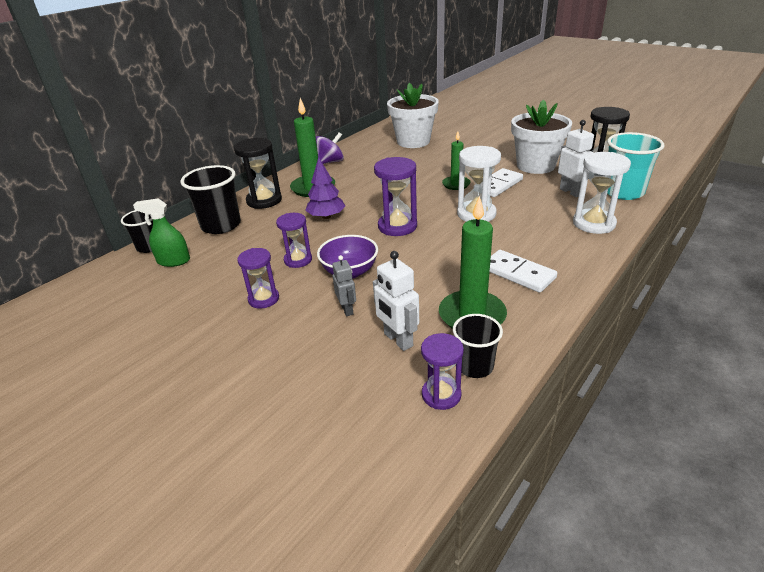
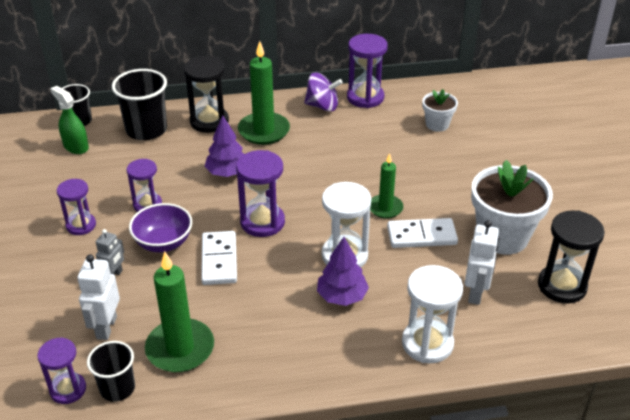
camera: 40 degrees right, 5 degrees up
(350, 148) = (365, 97): none -> purple hourglass
(413, 141) = (437, 124): white flower pot -> white flower pot, size x0.53
(512, 231) = (342, 296): none -> purple tree
(518, 273) = (273, 340): white domino -> white domino (219, 260)
(623, 192) = (528, 332): turquoise cup -> none

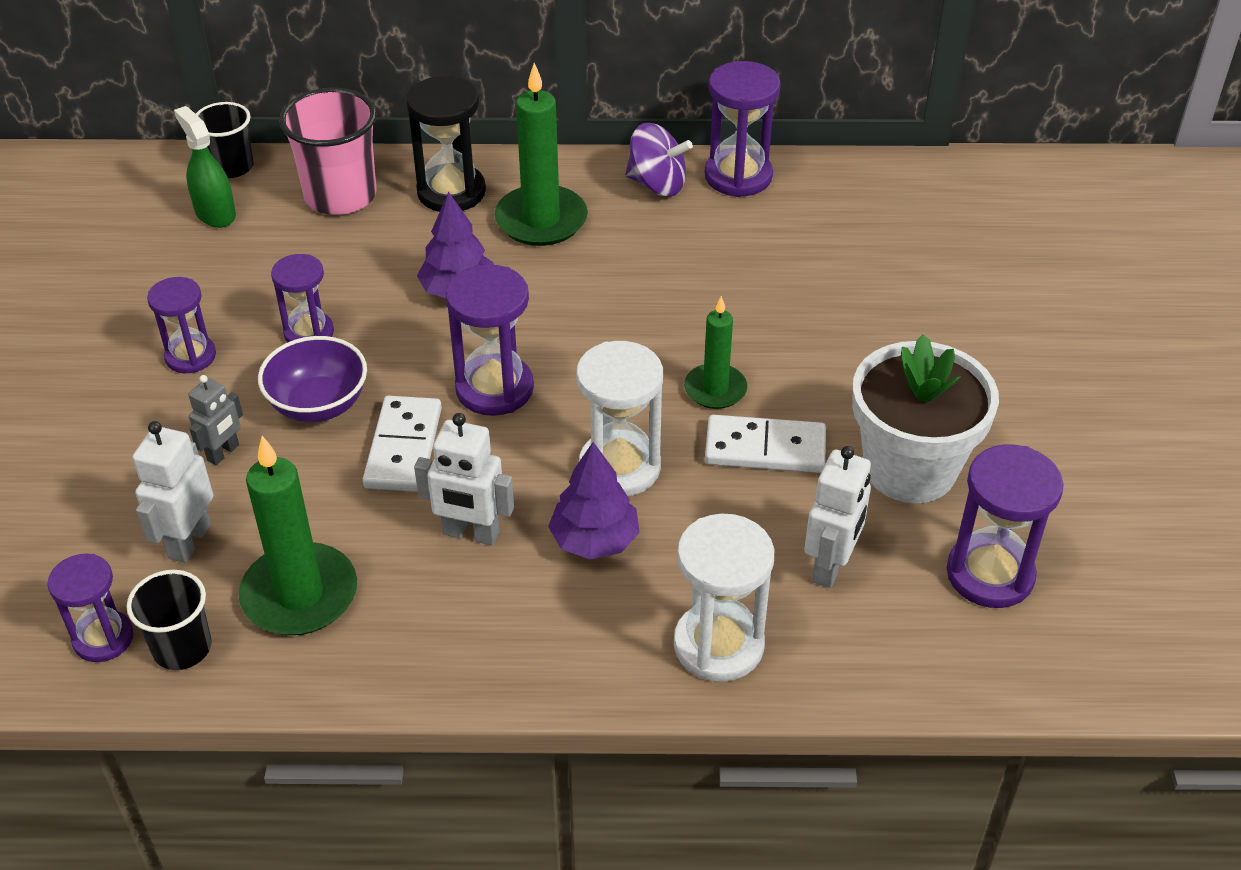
camera: 10 degrees right, 5 degrees up
(146, 130) = (340, 196): black cup -> pink cup
(270, 302) = (470, 534): none -> white robot
(437, 124) = (854, 242): white flower pot -> none
(562, 286) = (990, 574): black hourglass -> purple hourglass

